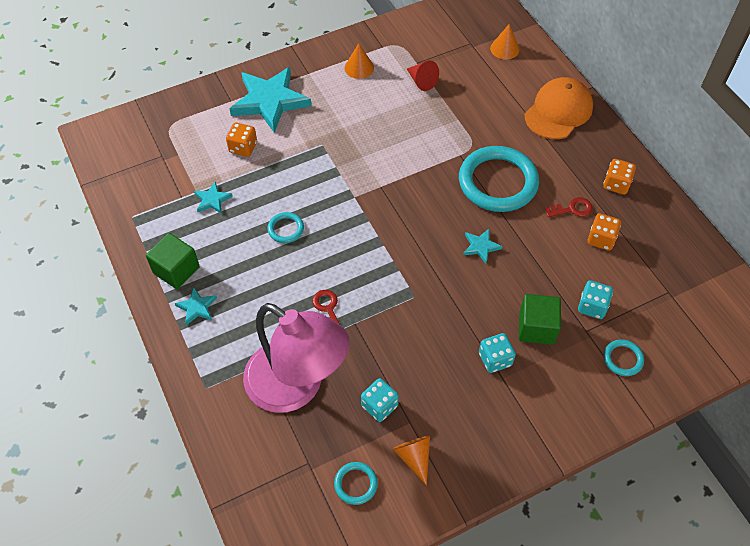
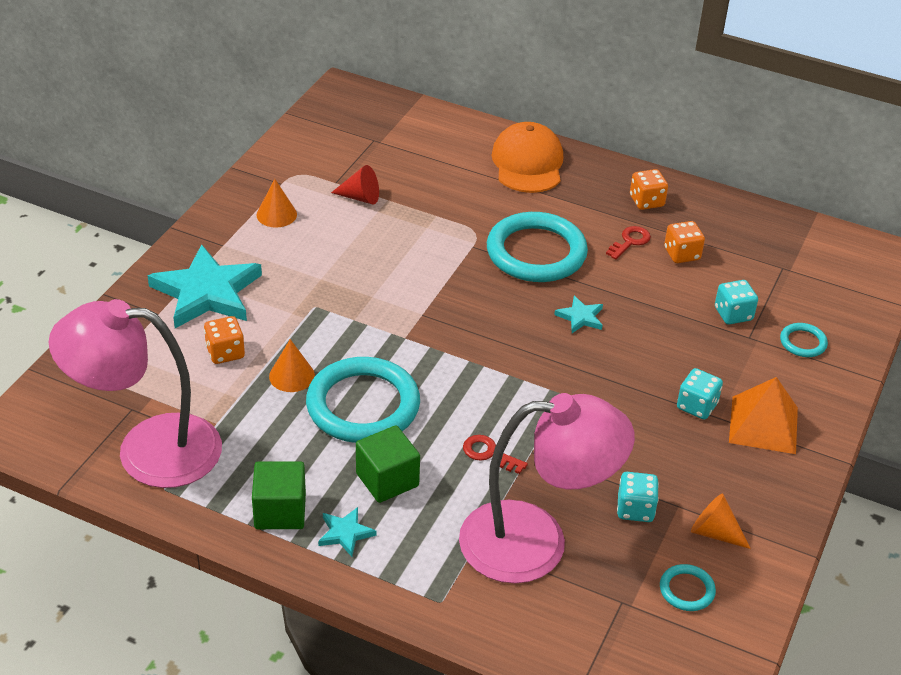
camera: 40 degrees left, 15 degrees down
(146, 187) = (148, 449): none -> pink lamp
(212, 200) = (246, 421): turquoise star -> none
(286, 229) = (363, 405): turquoise ring -> turquoise ring, size x2.27
(504, 49) = (415, 130): orange cone -> orange cone (292, 376)
(528, 402) = (763, 425): none -> orange pyramid
(536, 328) = (704, 358): green cube -> green cube (387, 480)

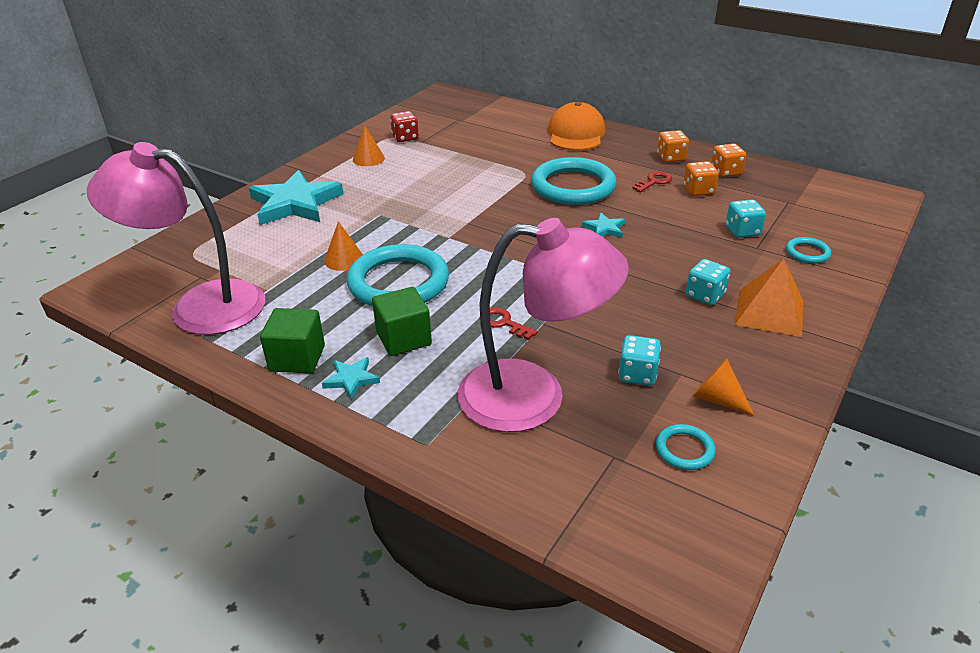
camera: 10 degrees right, 5 degrees down
(225, 352) = (294, 242): orange dice -> orange dice (726, 172)
(314, 175) = (405, 138): none -> red dice
(360, 197) = (437, 150): red cone -> none

